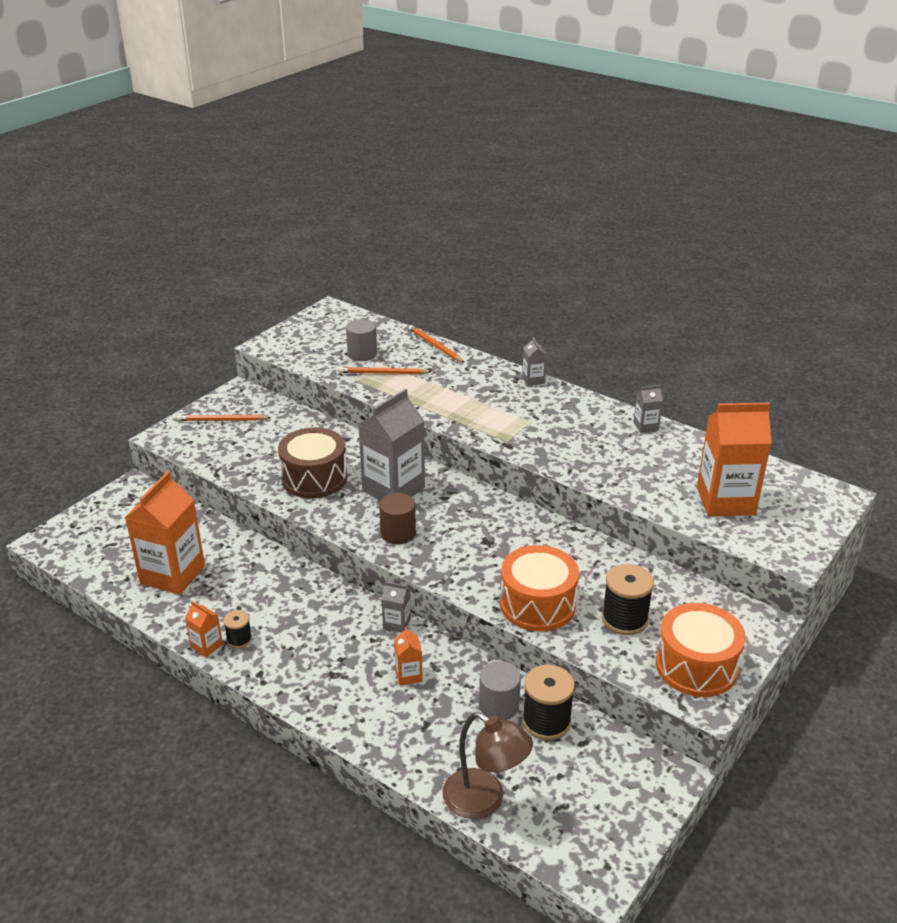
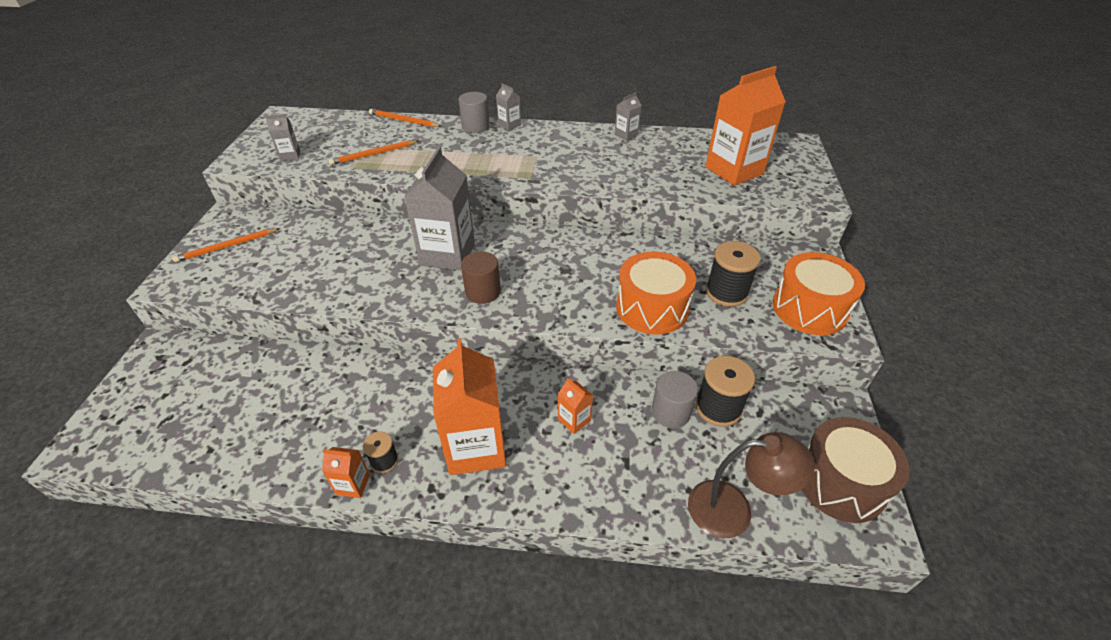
camera: 30 degrees left, 10 degrees up
(172, 574) = (263, 423): orange carton -> orange carton (476, 447)
(314, 478) = (364, 270): brown drum -> brown drum (840, 482)
(362, 354) = (341, 144): grey cylinder -> grey cylinder (475, 126)
(397, 623) = (526, 375): grey carton -> grey carton (290, 155)

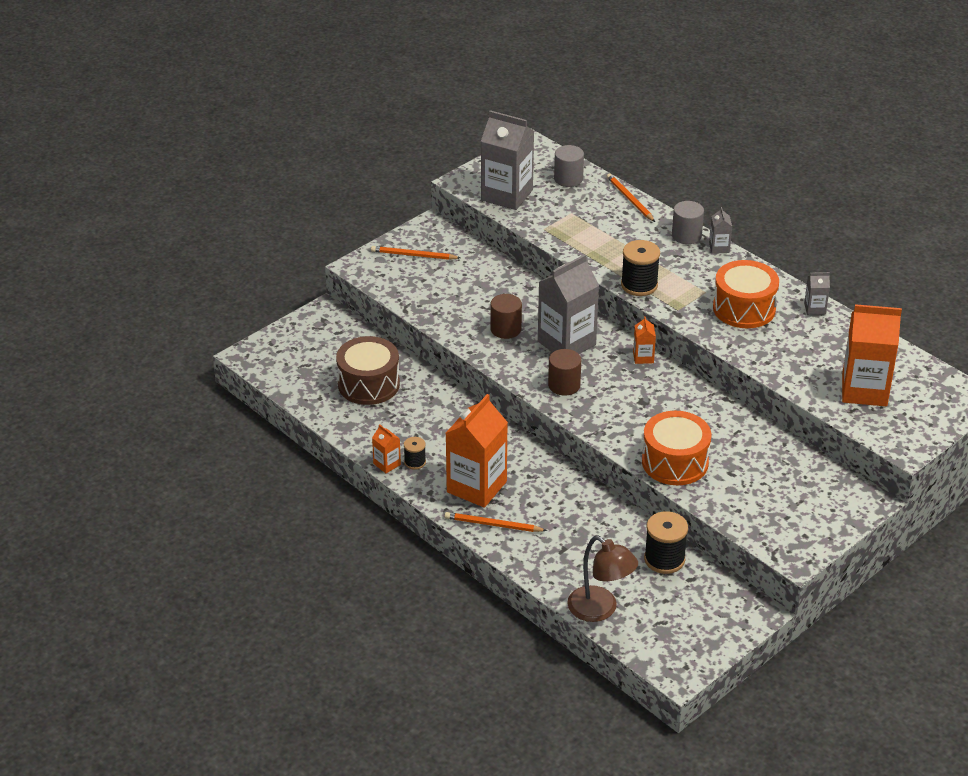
camera: 40 degrees right, 5 degrees down
(290, 155) = (507, 195): grey carton -> grey carton, size x2.23
(374, 154) = (573, 225): orange pencil -> orange pencil (493, 525)
(379, 269) = (505, 329): none -> brown cylinder
(574, 420) = (555, 509): orange carton -> orange carton (643, 357)
(670, 412) = (627, 542): grey cylinder -> grey cylinder (568, 179)
(726, 292) = (747, 483): black spool -> black spool (639, 285)
(809, 308) = (797, 529): orange drum -> orange drum (744, 308)
(840, 482) = (690, 641): brown drum -> brown drum (368, 384)

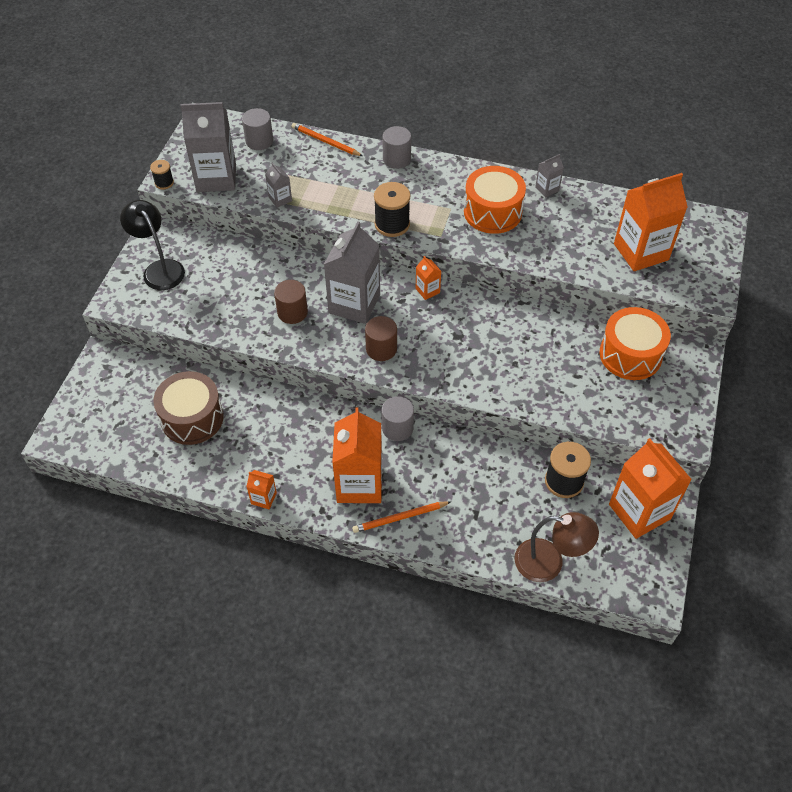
camera: 30 degrees left, 15 degrees up
(414, 255) = (159, 269): orange pencil -> black lamp
(415, 462) = (288, 484): black spool -> black spool (164, 183)
(542, 460) = (397, 428): none -> grey cylinder
(675, 462) = (526, 386): orange drum -> orange drum (630, 354)
(717, 609) = (639, 511): none -> orange carton
(719, 248) = (431, 160): grey carton -> grey carton (280, 199)

